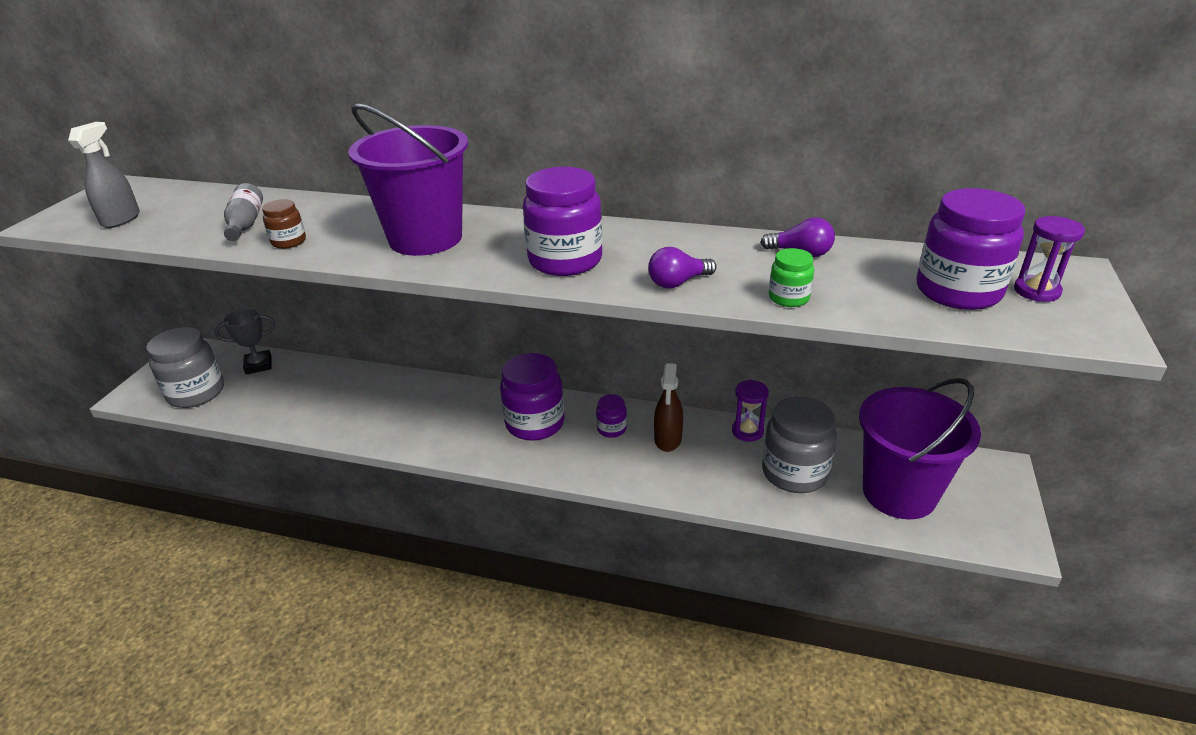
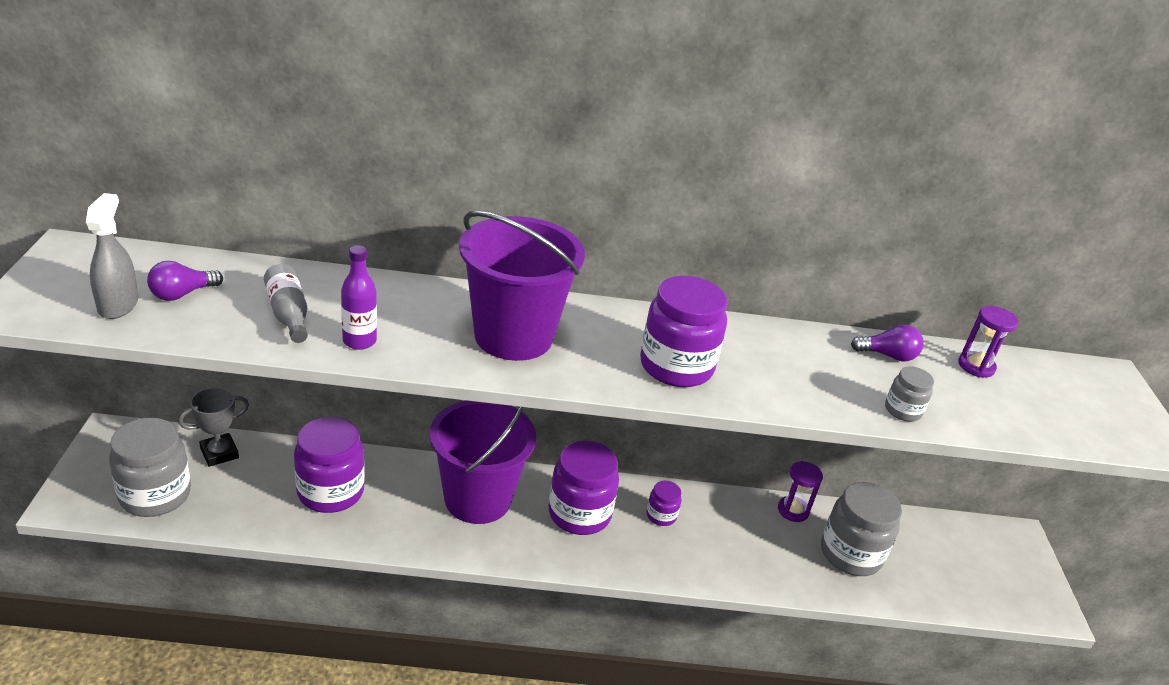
camera: 20 degrees left, 0 degrees up
(289, 242) = (359, 341): brown jar -> purple bottle
(668, 439) = (721, 524): brown spray bottle -> none
(678, 282) = (797, 393): purple light bulb -> purple light bulb (182, 294)
(788, 298) = (902, 410): green jar -> grey jar
(899, 493) = (946, 568): purple bucket -> purple bucket (478, 499)
(958, 291) = (1034, 400): purple jar -> purple jar (330, 492)
(1036, 291) = (1093, 398): purple hourglass -> purple hourglass (976, 366)

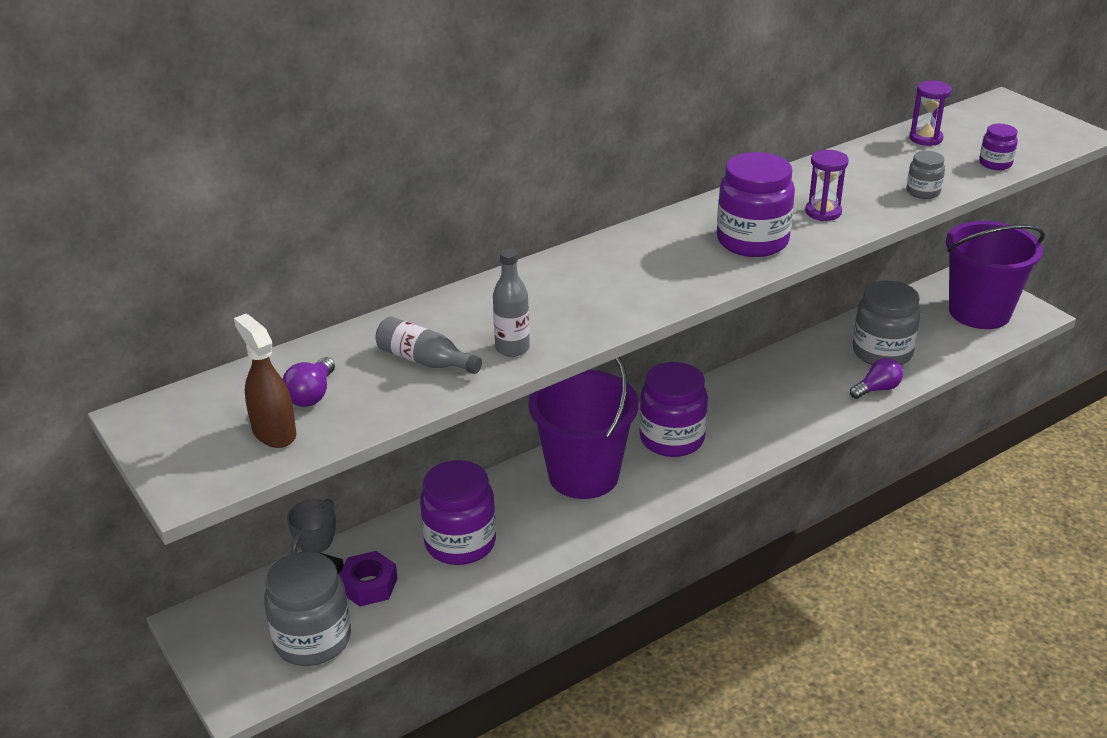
camera: 30 degrees left, 0 degrees up
(118, 305) = (274, 432): grey spray bottle -> brown spray bottle
(236, 481) = (369, 585): none -> purple nut
(359, 341) = (512, 348): purple bottle -> grey bottle
(513, 336) = (615, 282): purple bucket -> purple bucket (979, 312)
(661, 515) = (730, 404): purple jar -> purple jar (995, 164)
(793, 510) = (813, 346): purple hourglass -> purple hourglass (823, 212)
(888, 355) = (867, 160): purple light bulb -> purple light bulb (877, 389)

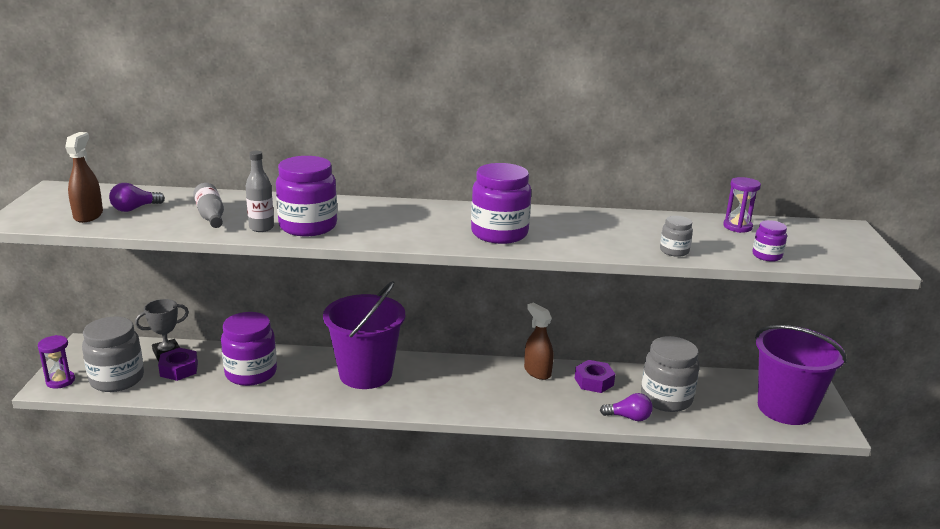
camera: 35 degrees right, 10 degrees down
(672, 439) = (446, 380): purple jar -> purple jar (308, 226)
(741, 383) = (537, 372): none -> brown spray bottle
(802, 367) = (594, 381): none -> purple nut
(823, 212) = (577, 237): purple hourglass -> purple hourglass (60, 381)

